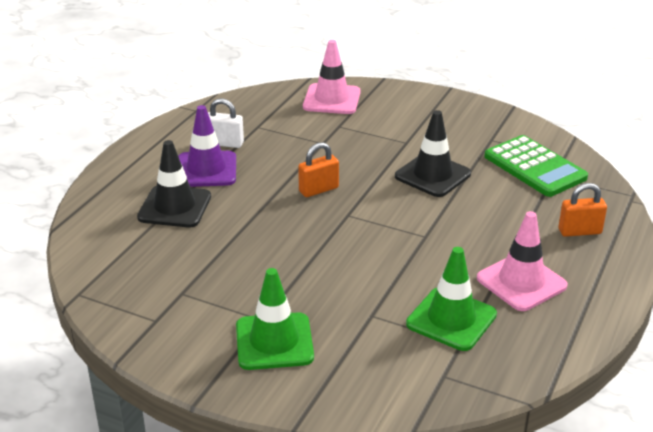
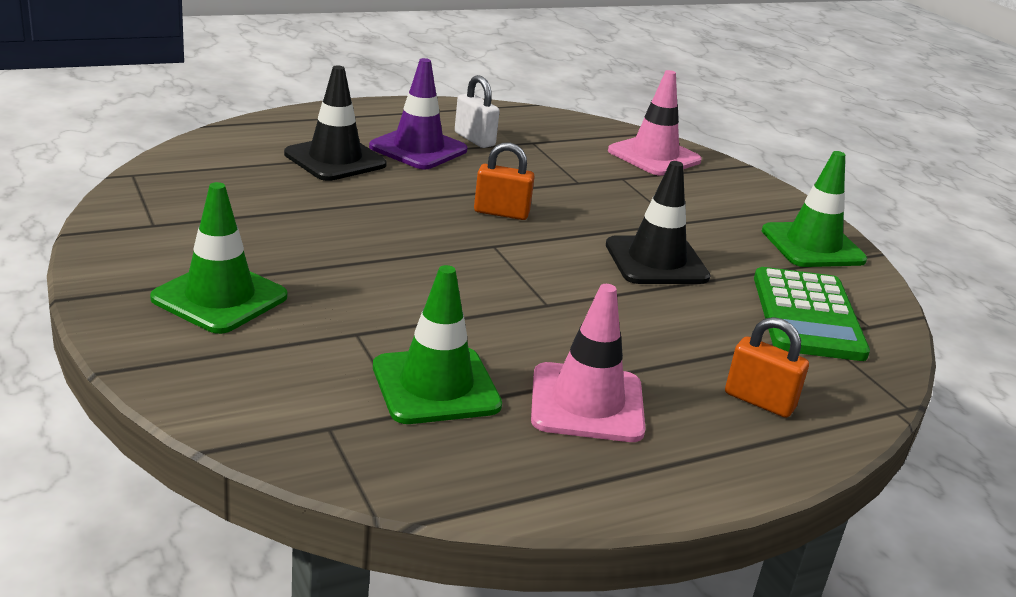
camera: 35 degrees right, 5 degrees down
(481, 119) = (812, 246): none -> green traffic cone

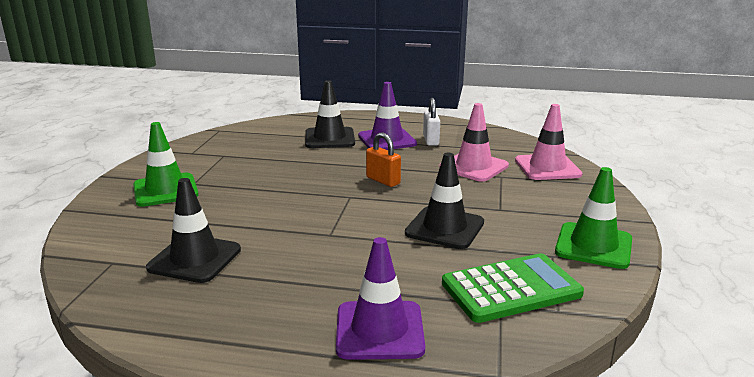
camera: 40 degrees right, 5 degrees down
(436, 386) = (195, 259): green traffic cone -> black traffic cone
(587, 403) = (262, 294): pink traffic cone -> pink traffic cone (474, 167)
(759, 401) = (379, 330): orange padlock -> purple traffic cone
(807, 315) = (511, 289): green calculator -> green calculator turned 150 degrees counterclockwise

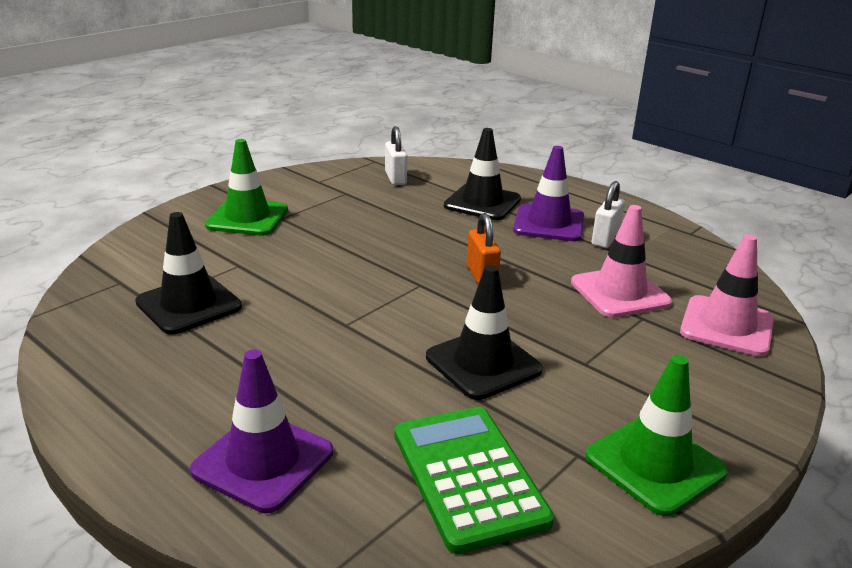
camera: 30 degrees right, 5 degrees up
(249, 137) = (395, 178): none -> white padlock
(511, 289) = (468, 477): green calculator -> green calculator turned 120 degrees counterclockwise

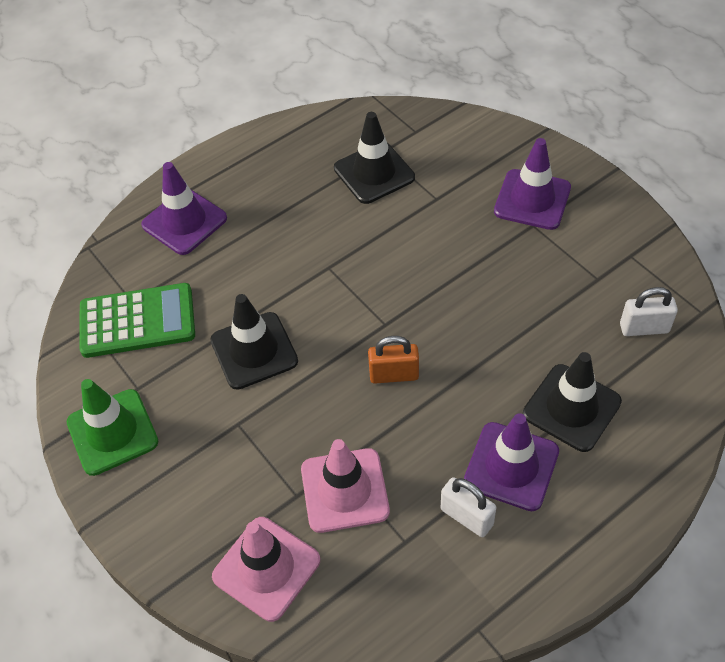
camera: 105 degrees right, 25 degrees up
(247, 218) = (532, 200): green traffic cone -> purple traffic cone

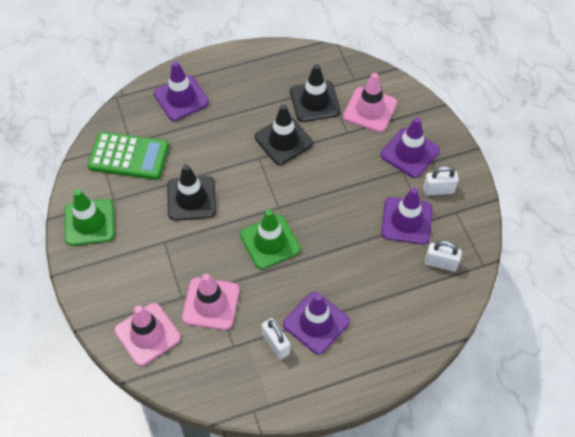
camera: 15 degrees right, 5 degrees up
(394, 375) = (270, 242): orange padlock -> green traffic cone
(453, 162) = (370, 110): none -> pink traffic cone
(570, 287) = (406, 221): none -> purple traffic cone
(571, 408) = (370, 299): black traffic cone -> black traffic cone (283, 140)
(593, 235) = (438, 190): none -> white padlock

